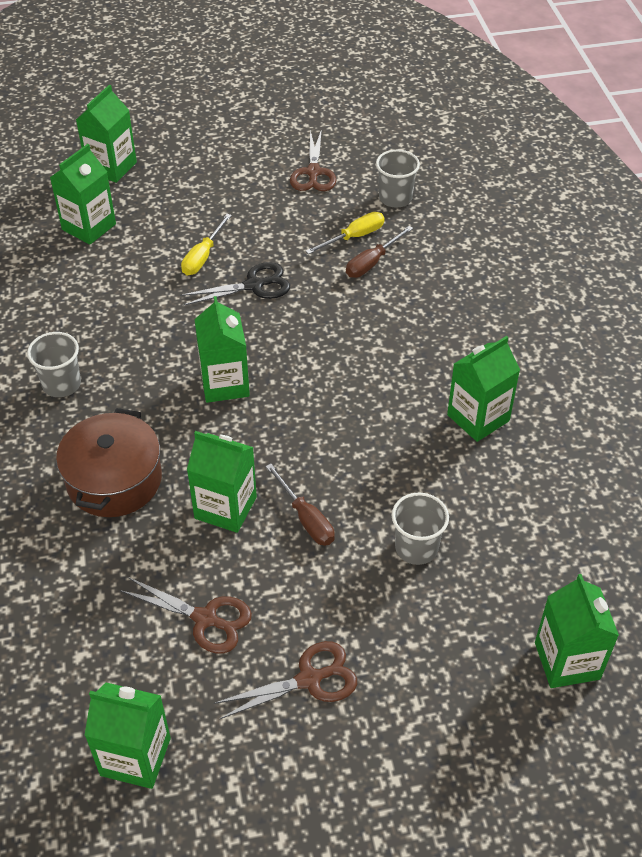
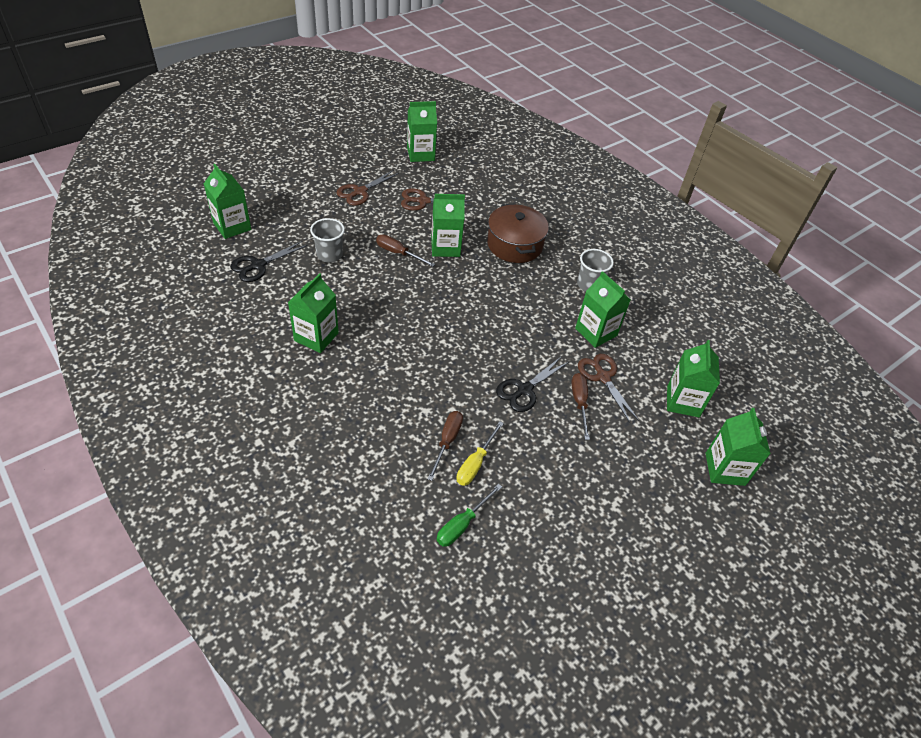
camera: 150 degrees right, 0 degrees up
(203, 257) = (579, 402): yellow screwdriver -> brown screwdriver
(225, 383) = (493, 312): green carton -> green carton (596, 332)
(313, 172) = (554, 530): brown scissors -> brown scissors (603, 377)
(395, 198) = (462, 524): grey cup -> green screwdriver
(536, 560) = (258, 265): none -> black scissors

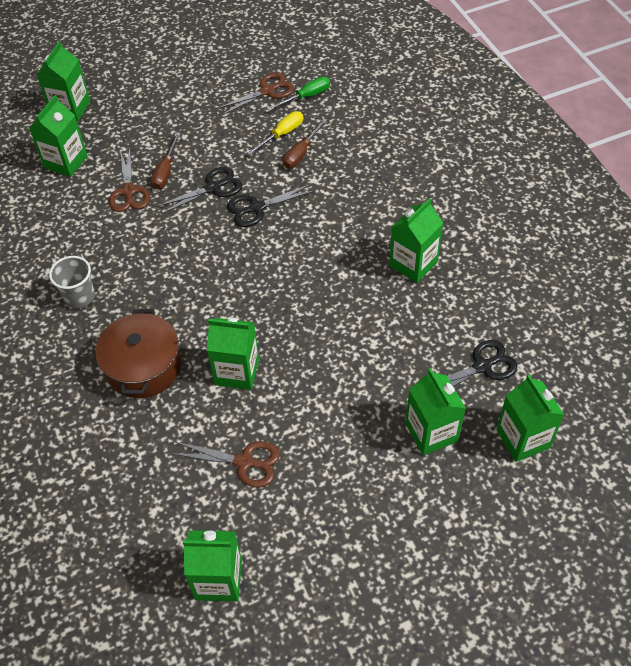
camera: 160 degrees left, 5 degrees up
(329, 255) = (391, 374): grey cup -> none
(360, 192) = (336, 492): brown scissors -> brown scissors (267, 91)
(398, 253) = (301, 368): brown screwdriver -> none
(474, 374) = (256, 208): none -> black scissors
(596, 332) = (108, 237): green carton -> green carton (431, 432)

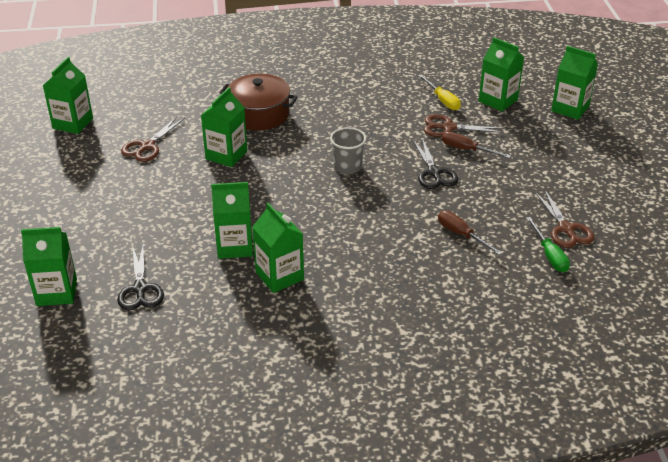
camera: 105 degrees right, 15 degrees down
(79, 297) = (342, 94): grey cup -> grey cup (347, 167)
(256, 208) = (397, 193): black scissors -> none
(282, 134) = (494, 227): yellow screwdriver -> yellow screwdriver (442, 100)
(431, 432) = (102, 241): green carton -> green carton (235, 246)

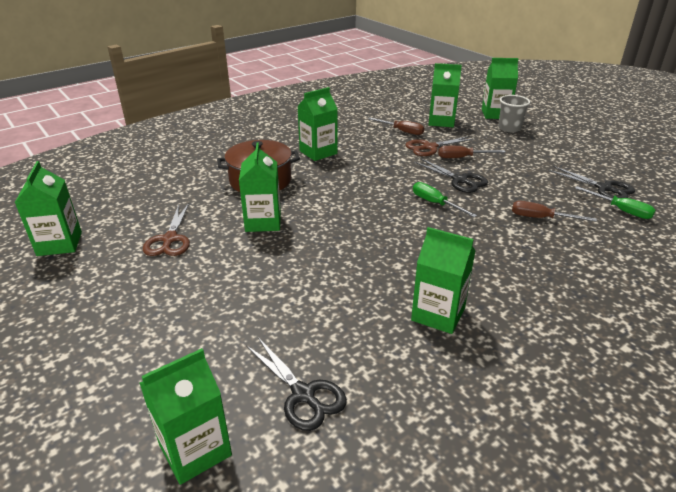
camera: 30 degrees left, 5 degrees down
(235, 246) = (361, 302): green carton -> green carton (318, 152)
(347, 167) = (386, 197): grey cup -> grey cup (509, 128)
(384, 187) = (435, 203): none -> green screwdriver
(442, 100) = (402, 131): yellow screwdriver -> brown screwdriver
(566, 229) = (604, 188): brown scissors -> black scissors

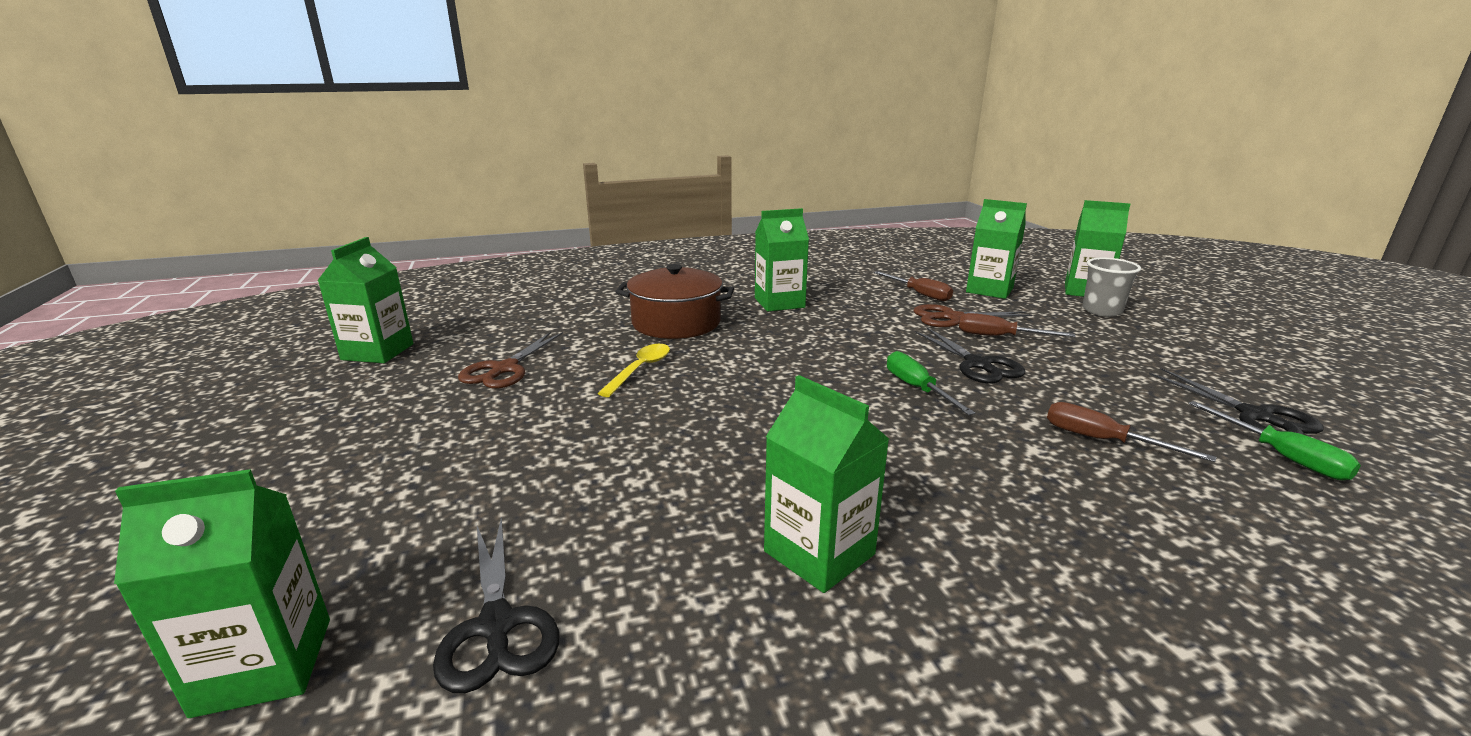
camera: 20 degrees right, 10 degrees down
(263, 222) = (640, 369): green carton -> yellow spoon

